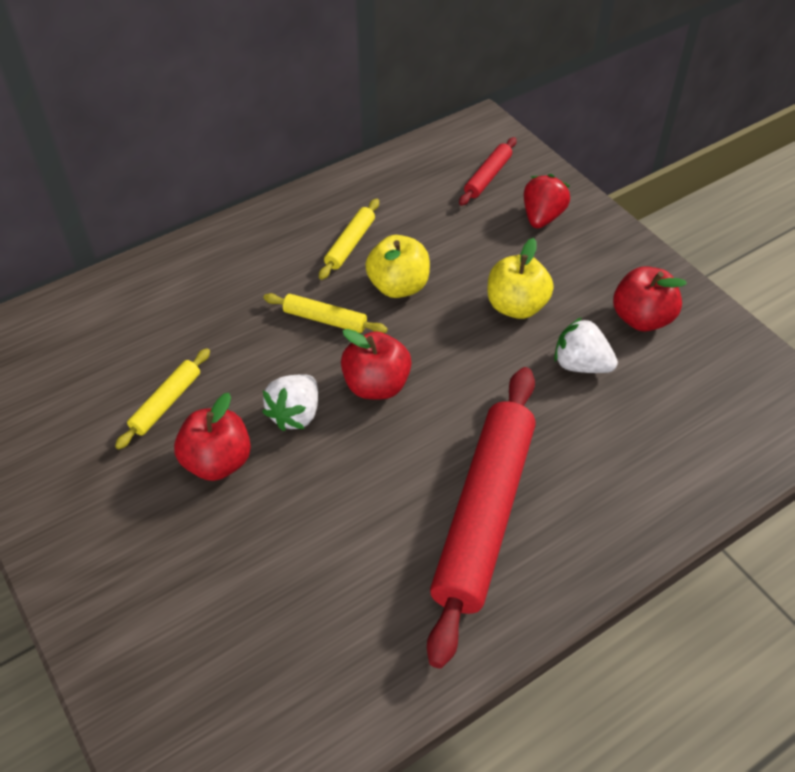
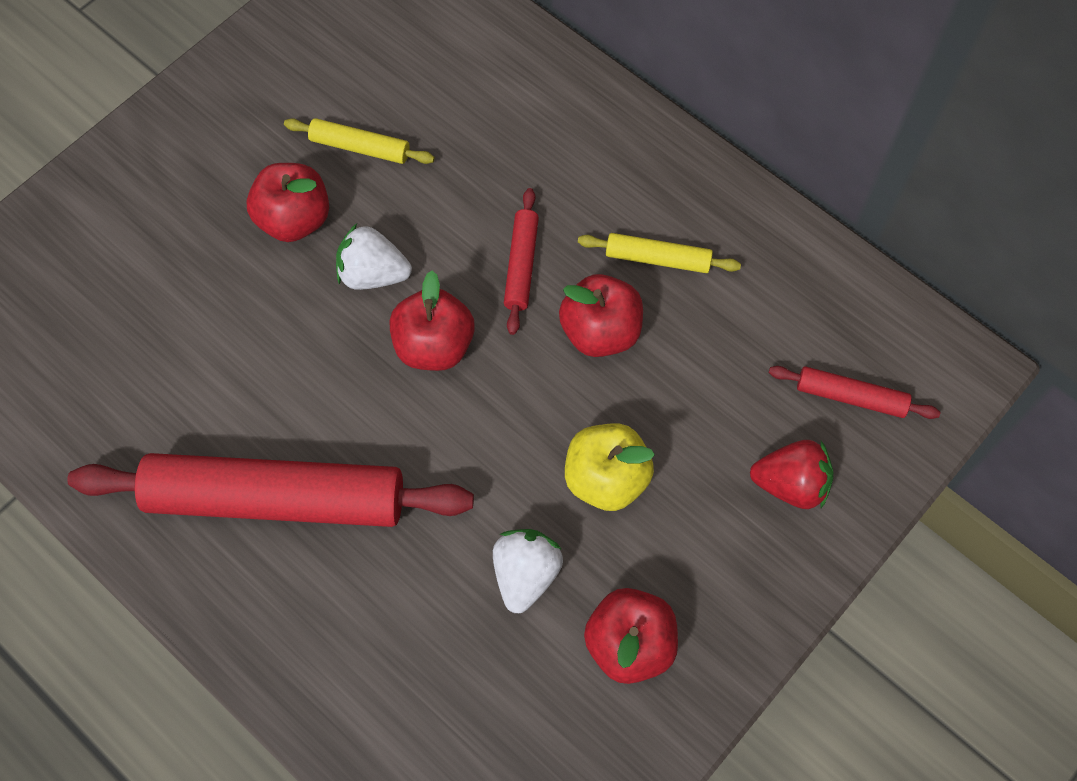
camera: 75 degrees right, 15 degrees up
(325, 319) = (521, 265): yellow rolling pin -> red rolling pin
(398, 286) = (600, 332): yellow apple -> red apple

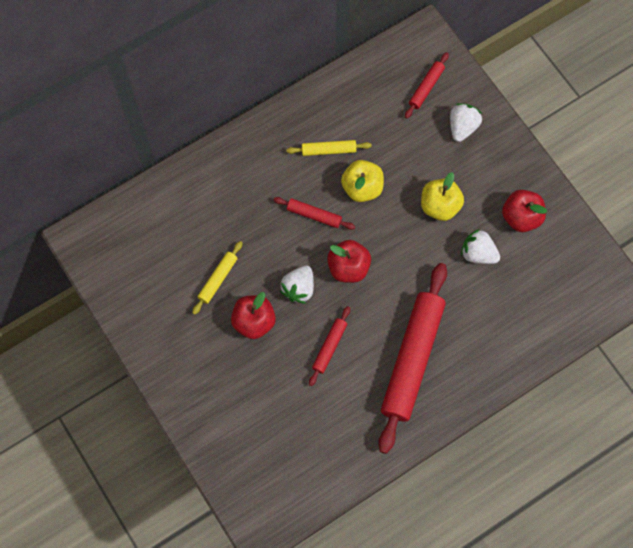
camera: 75 degrees left, 5 degrees up
(272, 350) = (329, 347): none -> red rolling pin
(600, 332) = (362, 188): red apple -> yellow apple
(658, 259) = (329, 150): yellow rolling pin -> yellow rolling pin turned 60 degrees clockwise
(790, 484) = (462, 127): red strawberry -> white strawberry

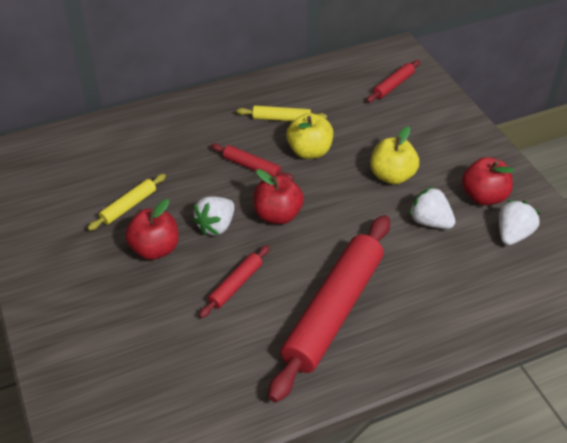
camera: 10 degrees right, 25 degrees down
(462, 127) = (427, 118): white strawberry -> white strawberry (513, 234)

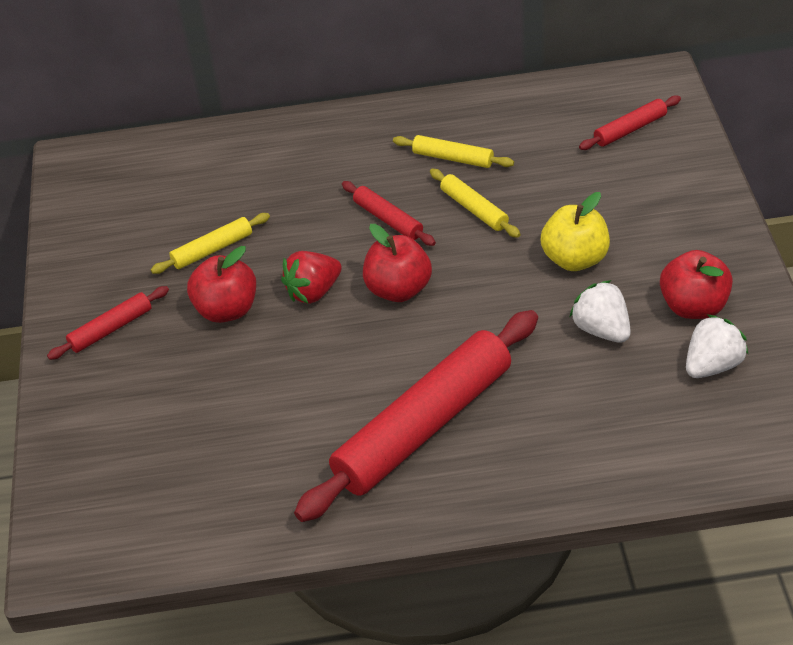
camera: 20 degrees right, 0 degrees up
(216, 226) = (313, 292): white strawberry -> red strawberry
(236, 285) = (311, 372): red rolling pin -> red rolling pin (111, 329)
(309, 151) = (474, 209): yellow apple -> yellow rolling pin

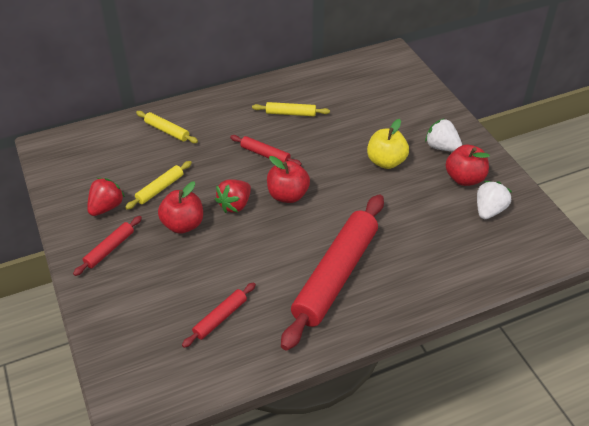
camera: 20 degrees left, 0 degrees up
(127, 266) = (106, 207): none -> red strawberry
(474, 209) = (315, 141): yellow rolling pin -> yellow rolling pin (167, 131)
(601, 329) = (418, 200): white strawberry -> white strawberry (441, 147)
(630, 129) = (387, 84): red rolling pin -> red rolling pin (220, 318)

